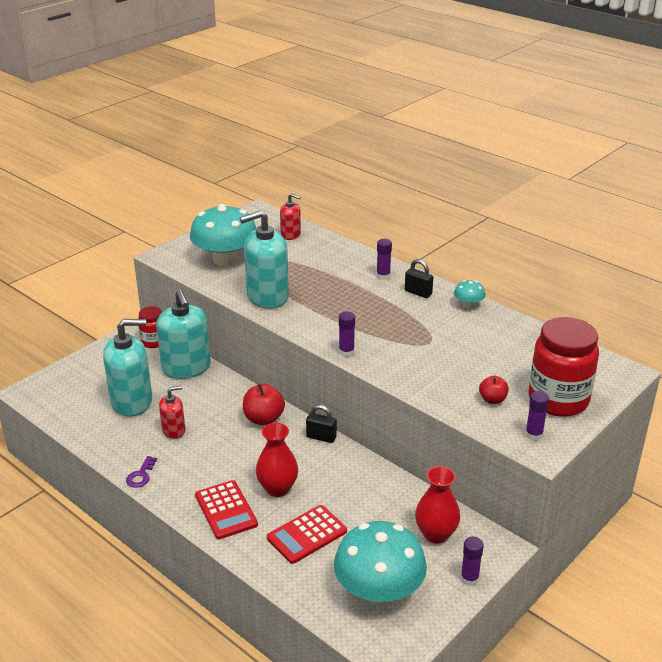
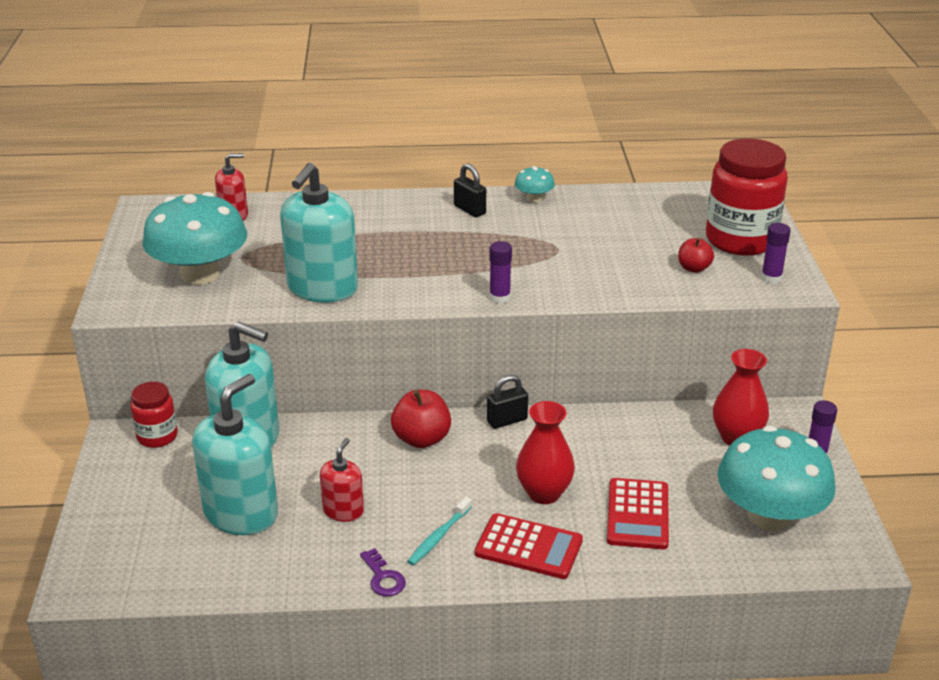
camera: 45 degrees left, 0 degrees up
(194, 474) = (439, 537): none -> turquoise toothbrush
(383, 276) = (408, 210): purple glue stick -> none
(418, 292) = (469, 210): black padlock -> black padlock turned 60 degrees clockwise

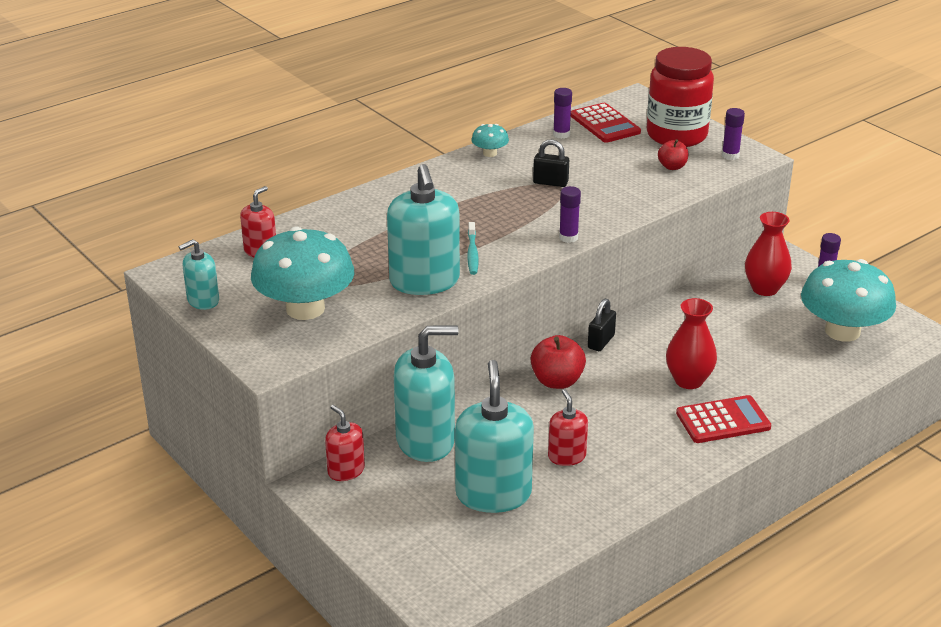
camera: 35 degrees left, 0 degrees up
(138, 238) = (203, 301): none -> turquoise soap dispenser
(157, 436) = (346, 471): red jar -> red soap dispenser
(383, 578) = (654, 487): purple key -> none
(439, 537) = (656, 442): turquoise toothbrush -> turquoise toothbrush (472, 253)
(469, 210) = (452, 179): black padlock -> black padlock (550, 182)
(624, 203) = (561, 134): none -> purple glue stick
(638, 514) = (764, 367): red calculator -> red calculator (605, 124)

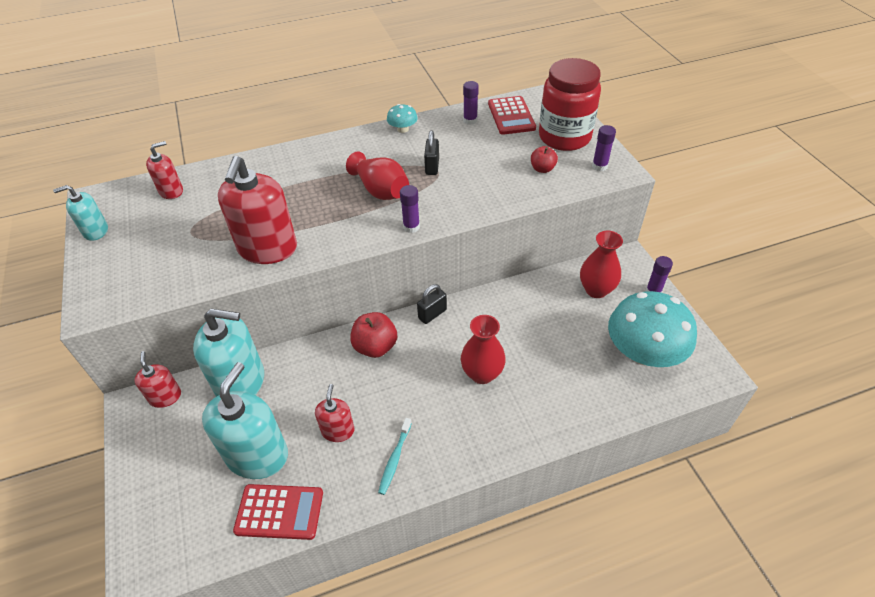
camera: 20 degrees right, 15 degrees up
(305, 309) = (160, 256): turquoise mushroom -> none
(424, 281) = (267, 248): turquoise soap dispenser -> red soap dispenser
(472, 253) = (324, 227): turquoise toothbrush -> turquoise toothbrush (395, 459)
(509, 212) = (381, 190): none -> red vase
(550, 182) = (432, 166): black padlock -> black padlock turned 60 degrees clockwise
(723, 420) = (488, 427): red calculator -> red calculator (279, 512)

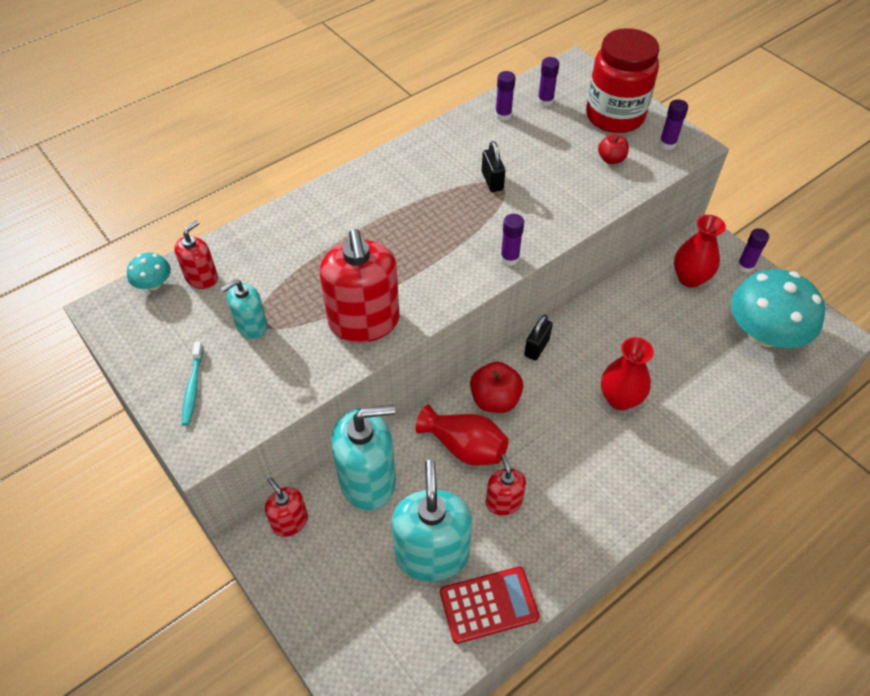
camera: 20 degrees left, 5 degrees up
(96, 231) = (138, 350): turquoise soap dispenser -> turquoise soap dispenser (251, 326)
(381, 190) = (451, 222): red vase -> red vase (464, 447)
(395, 459) = (578, 513): turquoise toothbrush -> turquoise toothbrush (193, 387)
(403, 129) = (433, 141): turquoise mushroom -> turquoise mushroom (153, 284)
(511, 116) = (545, 101): red calculator -> purple glue stick

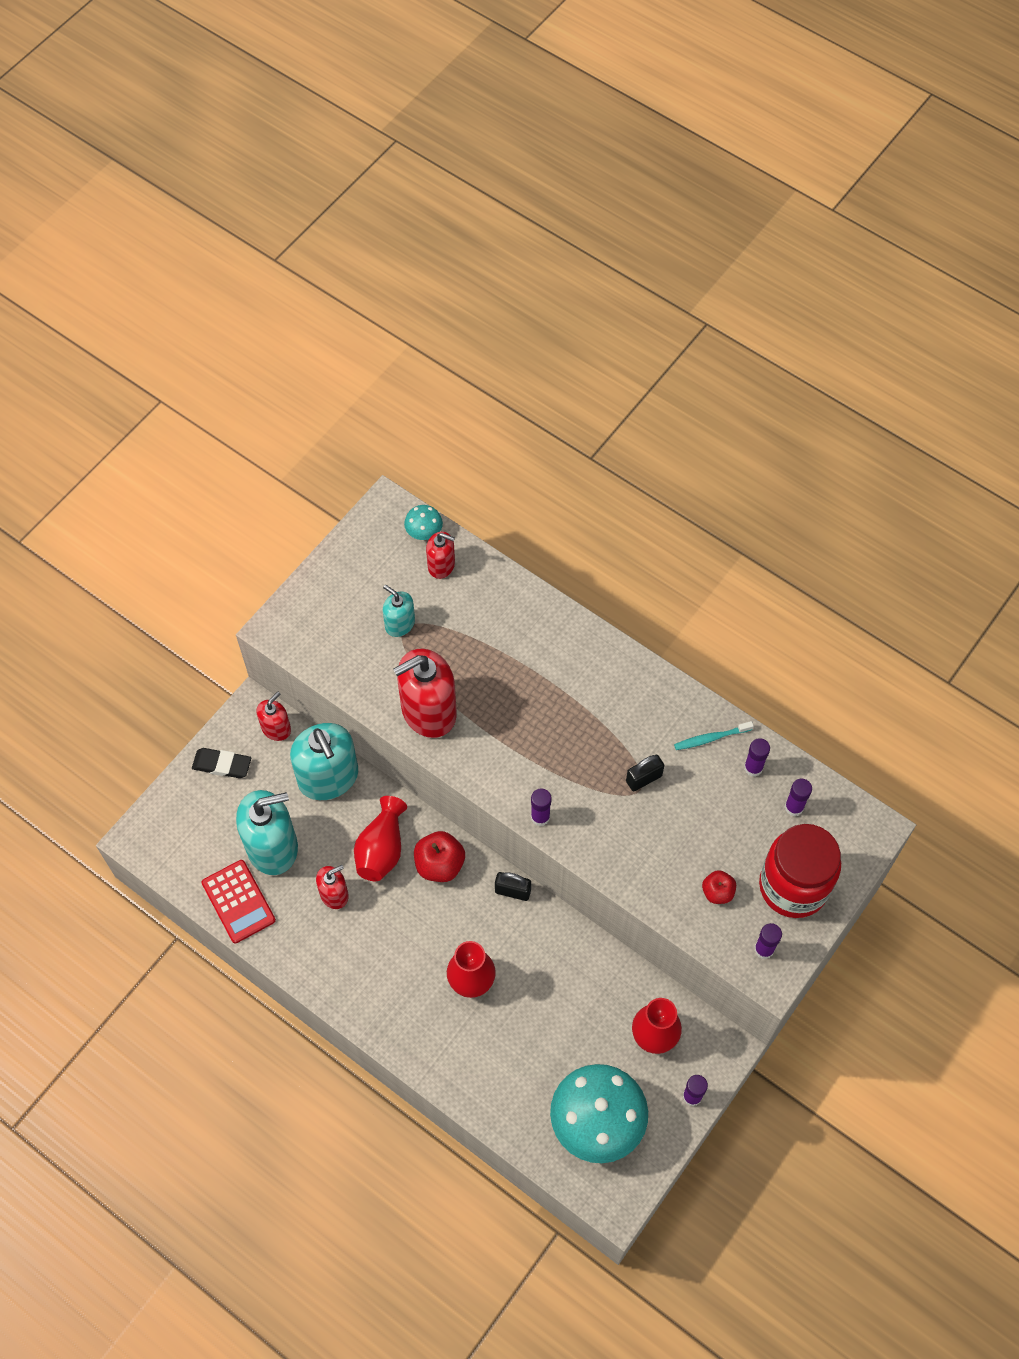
camera: 75 degrees right, 10 degrees up
(193, 387) = (327, 604): turquoise toothbrush -> turquoise toothbrush (711, 738)
(312, 590) = (222, 765): none -> black eraser

